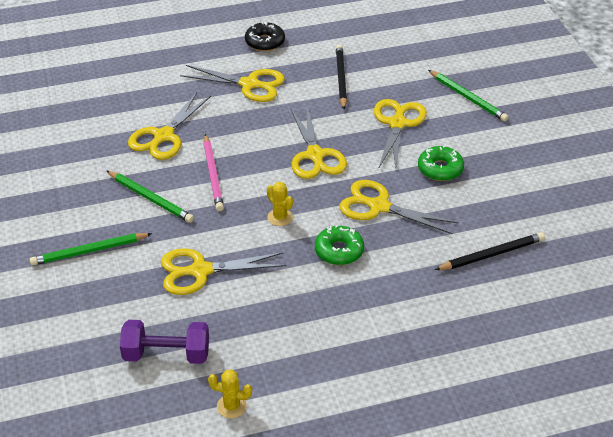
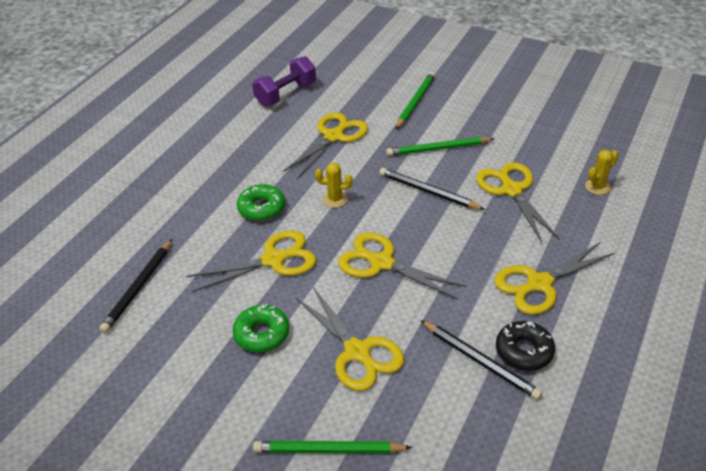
camera: 135 degrees right, 0 degrees up
(213, 174) = (428, 191): pink pencil -> black pencil
(231, 406) = (216, 99): yellow cactus -> yellow cactus (597, 187)
(265, 42) = (614, 343): black donut -> black donut (524, 351)

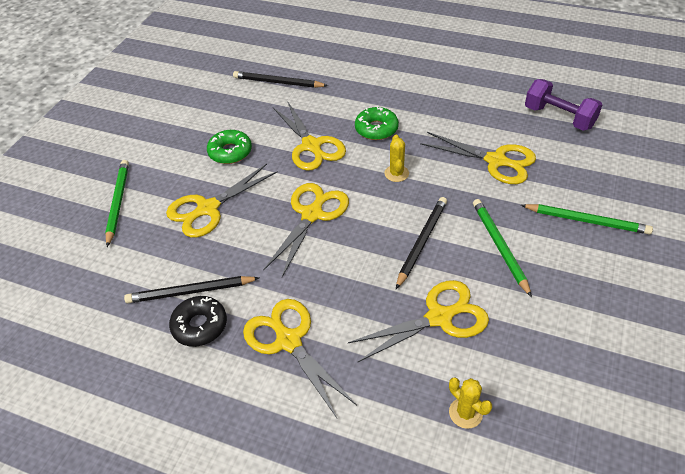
camera: 85 degrees right, 5 degrees up
(480, 361) = (191, 291): black pencil -> black pencil turned 45 degrees clockwise

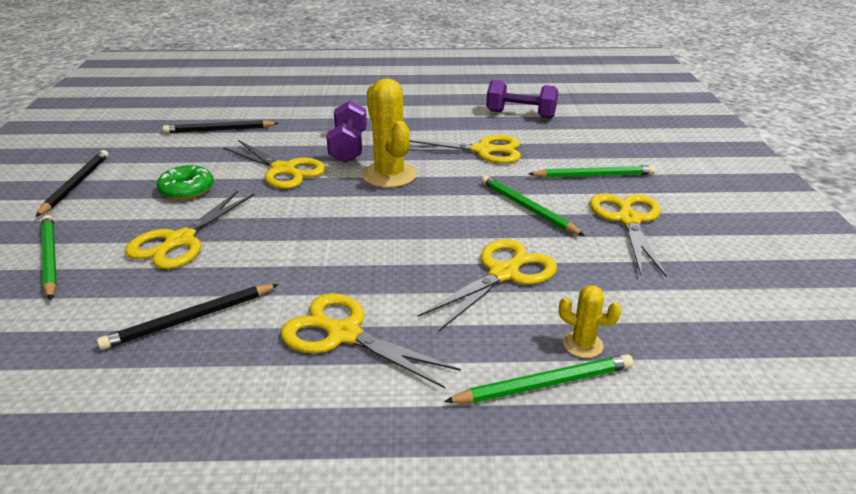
camera: 25 degrees left, 15 degrees down
(200, 325) = (218, 348): black donut -> none
(312, 214) = (313, 222): yellow scissors -> yellow scissors (628, 220)
(376, 129) = (348, 147): green donut -> purple dumbbell
(396, 173) = (389, 175): yellow cactus -> yellow cactus, size x2.00
(414, 440) = (544, 384): none -> green pencil
(422, 242) = (448, 220): black pencil -> black pencil (76, 185)

